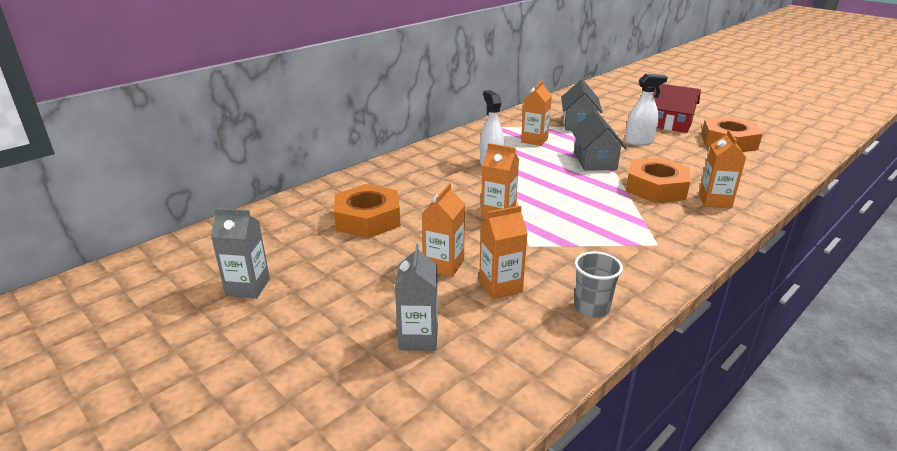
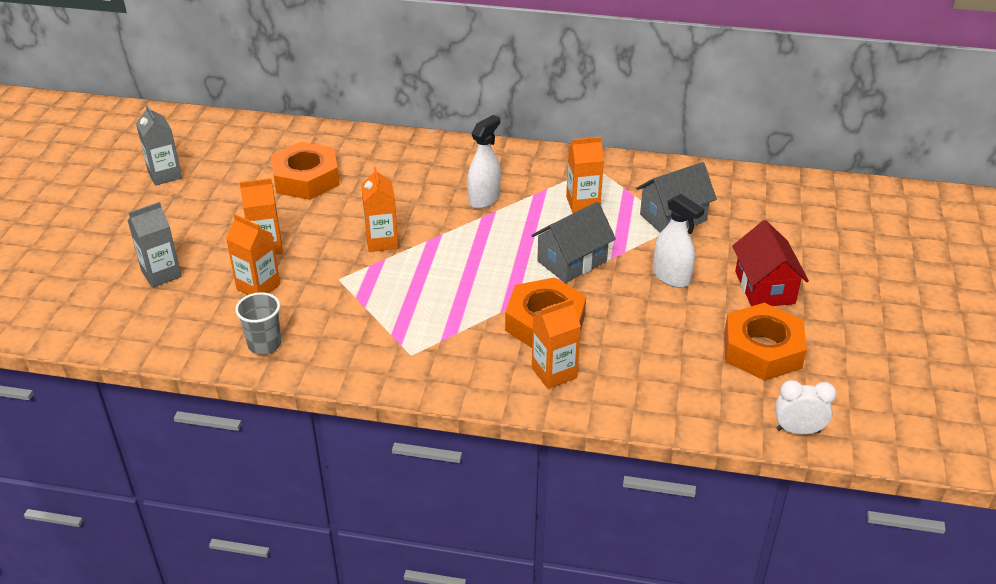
camera: 55 degrees right, 10 degrees up
(808, 155) = (798, 430): none -> white clock

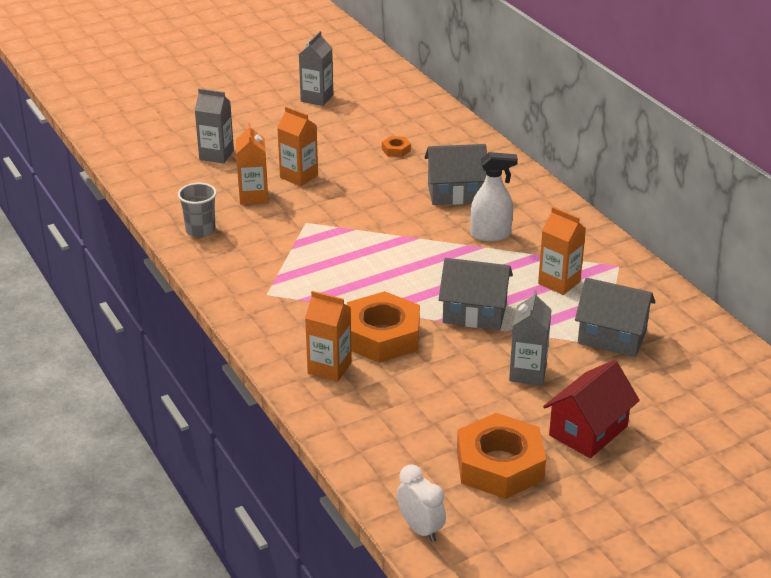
camera: 50 degrees right, 5 degrees down
(306, 179) = (396, 150): orange nut -> orange nut, size x0.42
(382, 241) = (372, 217): orange carton -> none
(407, 185) = (455, 193): none -> grey house
(671, 277) = (527, 373): white spray bottle -> grey carton

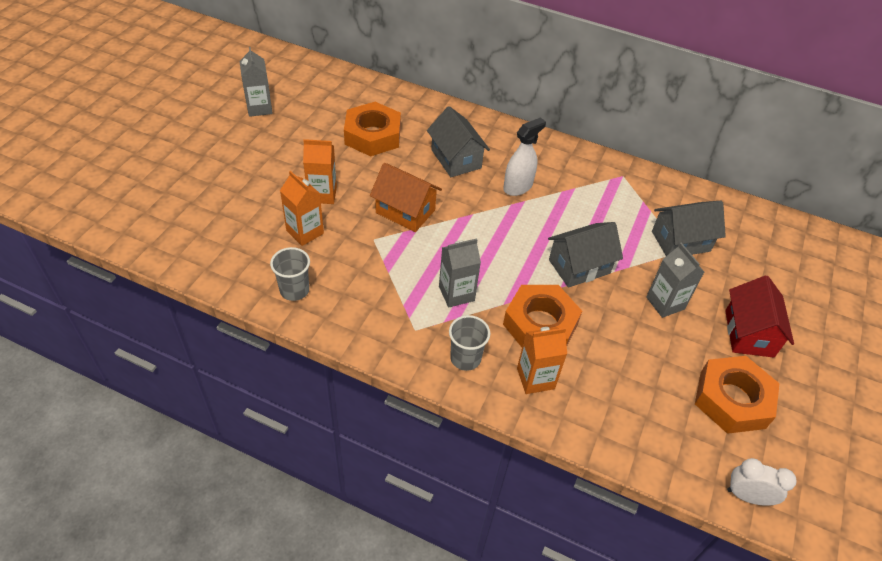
camera: 40 degrees left, 15 degrees up
(216, 155) = (230, 202): grey carton -> grey carton (456, 293)
(285, 329) = (465, 358): none -> grey cup
(358, 214) = (405, 211): none -> orange house
(396, 150) = (372, 135): orange nut -> orange nut, size x2.37
(455, 193) = (456, 159): grey house -> grey house turned 75 degrees counterclockwise
(559, 282) = (603, 209): orange carton -> none

